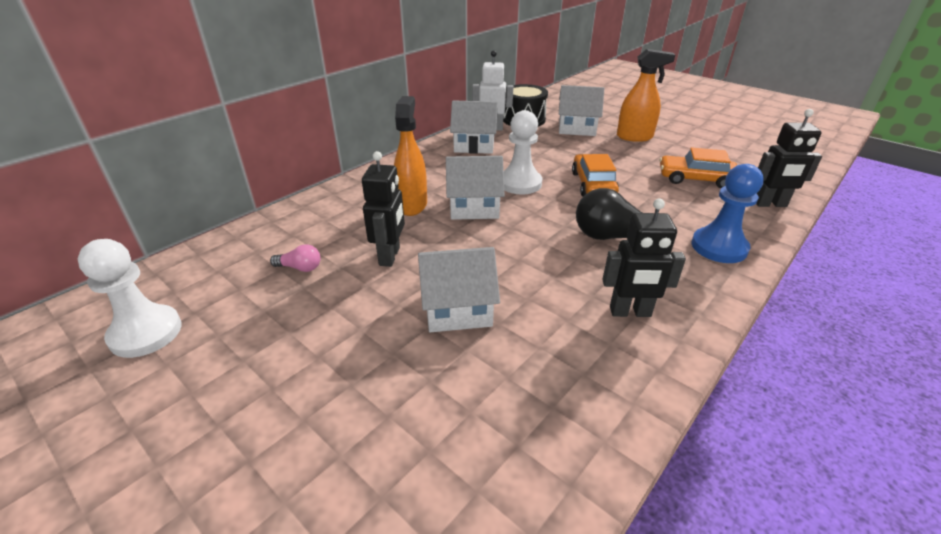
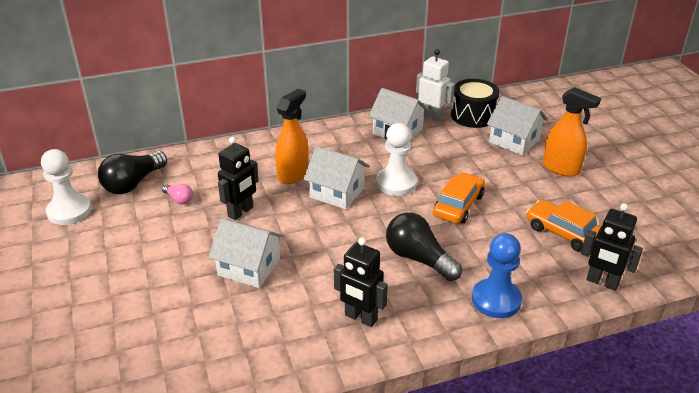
camera: 30 degrees right, 0 degrees up
(221, 270) = (133, 183): none -> black light bulb

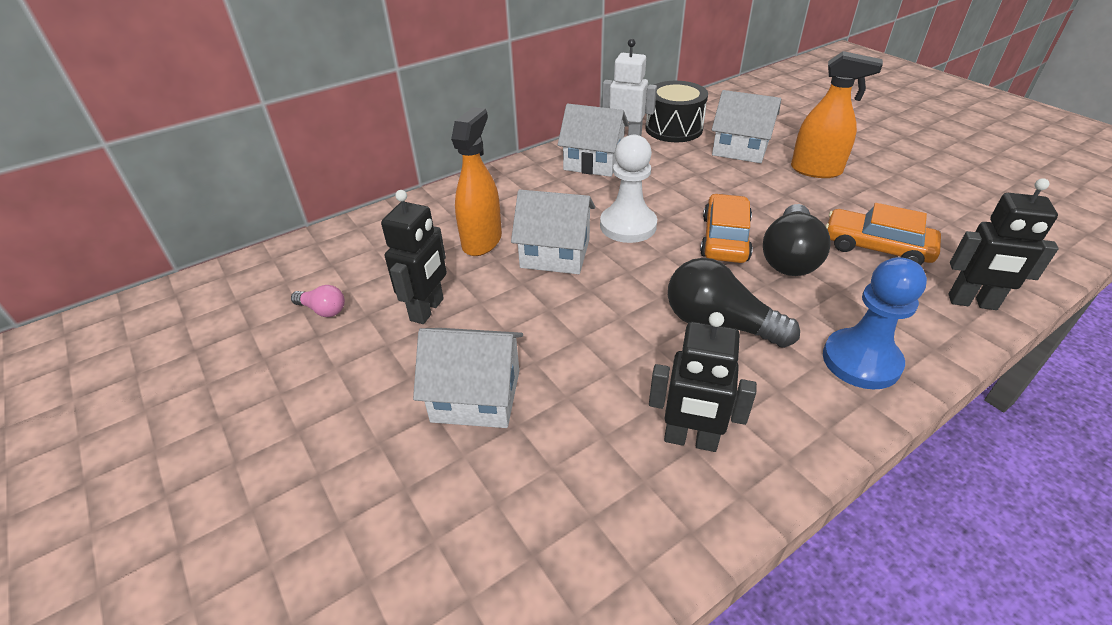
camera: 15 degrees left, 5 degrees up
(69, 211) = (139, 367): white pawn -> none
(133, 183) = (240, 300): black light bulb -> black light bulb (789, 257)

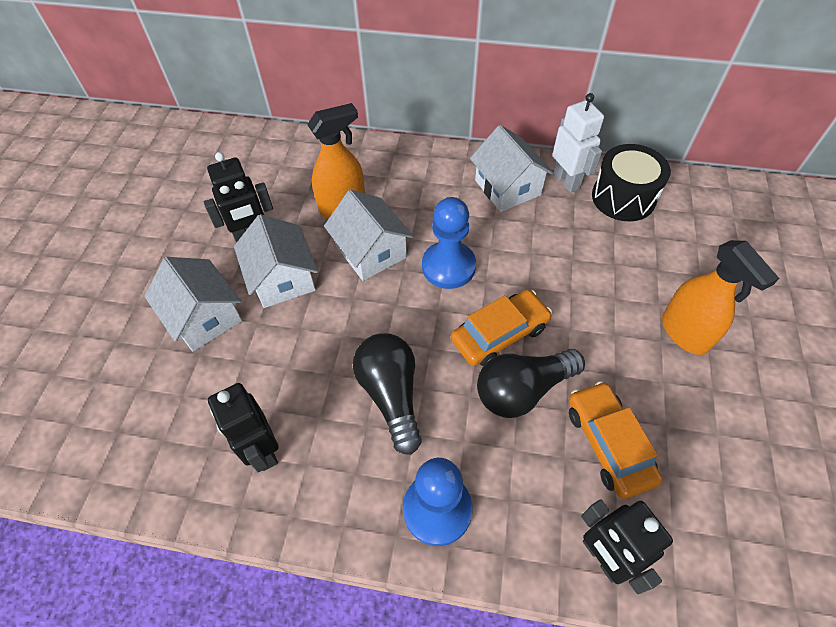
camera: 45 degrees right, 15 degrees up
(323, 310) = (206, 193): pink light bulb -> none
(628, 226) = (448, 266): white pawn -> blue pawn
(740, 148) = (650, 259): white house -> white house (282, 278)

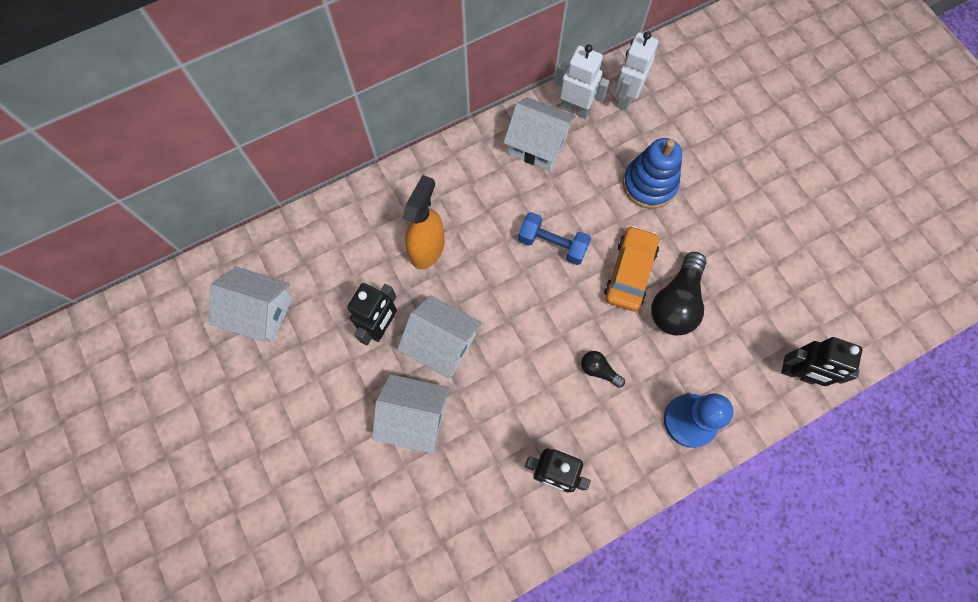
camera: 40 degrees left, 15 degrees up
(371, 252) = (486, 273): white house -> white house (260, 312)
(391, 395) = (599, 370): black light bulb -> black light bulb, size x0.50
(448, 266) = (552, 244): blue pawn -> blue dumbbell
(586, 275) = (649, 184): none -> blue stacking toy
(608, 443) = (751, 300): orange car -> none
(623, 197) = (625, 97): black drum -> white robot
(684, 333) = (740, 186): orange spray bottle -> none

